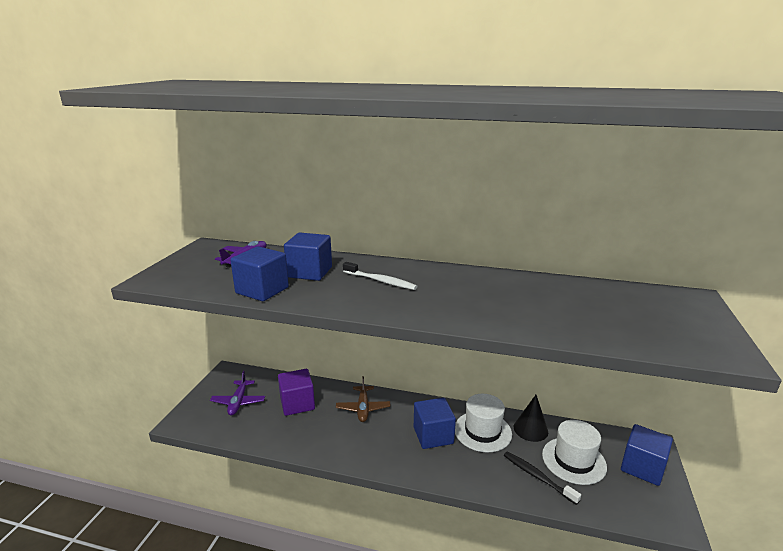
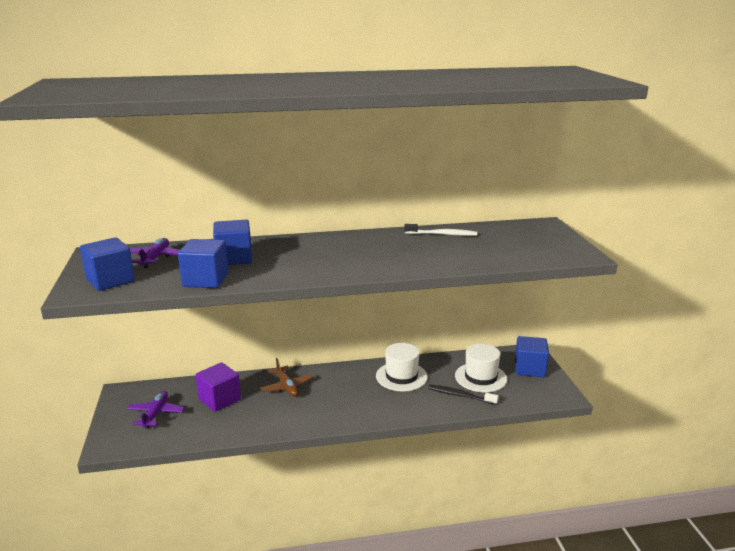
camera: 25 degrees left, 0 degrees up
(238, 402) = (156, 414): purple plane -> purple plane turned 150 degrees counterclockwise
(380, 281) = (306, 254): white toothbrush -> white toothbrush (442, 234)
(433, 435) = (362, 390): blue cube -> blue cube (110, 280)
(530, 429) = (438, 365): black cone -> none

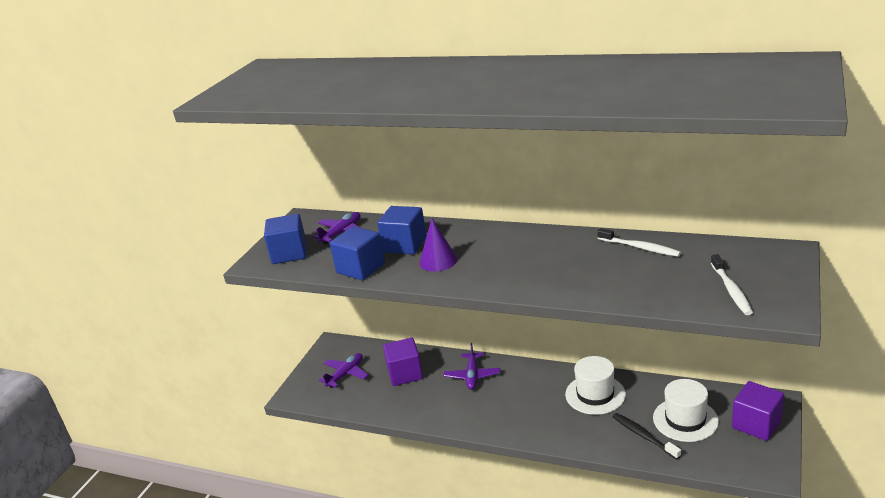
camera: 35 degrees right, 5 degrees up
(280, 264) = (438, 261): none -> purple cone
(286, 387) = (472, 376): brown plane -> purple plane
(529, 368) = (756, 424): blue cube -> purple cube
(534, 249) = (731, 290): none -> white toothbrush

